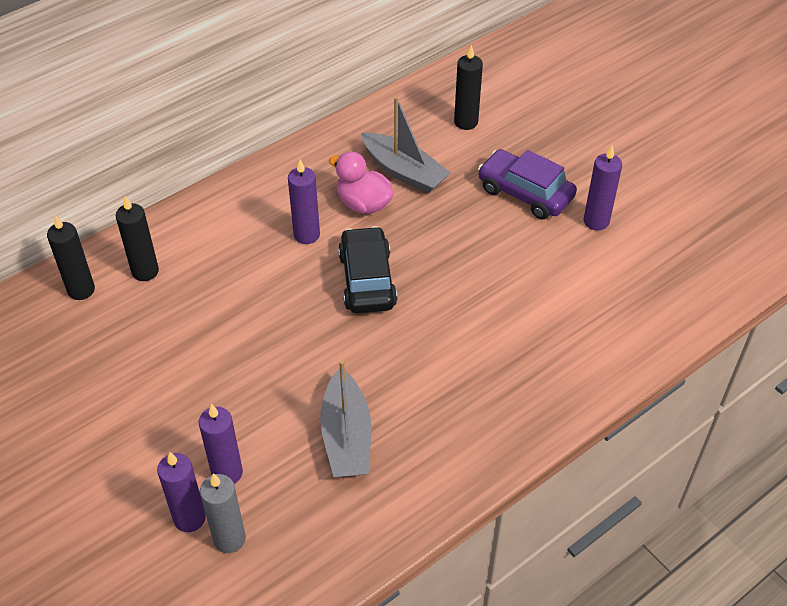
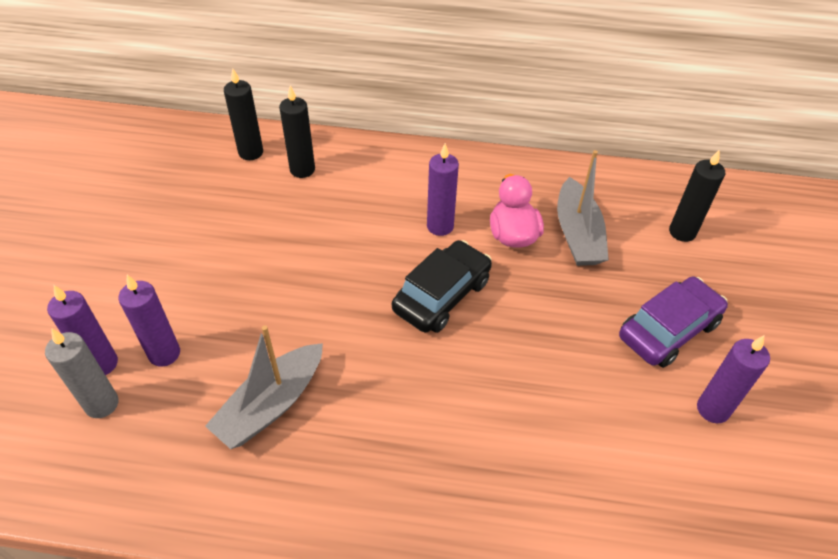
camera: 45 degrees right, 0 degrees up
(525, 193) = (668, 330): purple car -> purple car turned 60 degrees clockwise

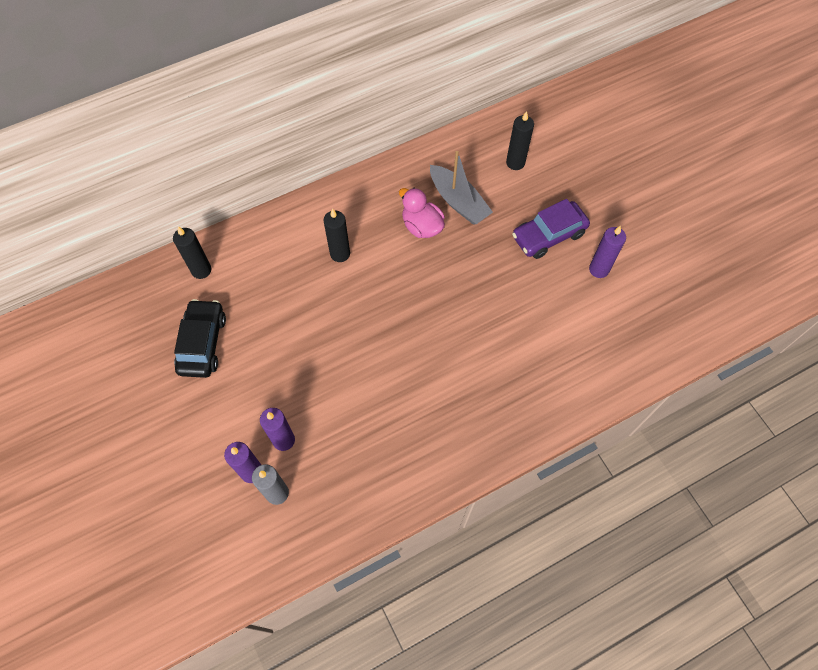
camera: 35 degrees left, 15 degrees up
(271, 405) = (374, 425): grey boat -> none
(302, 170) = (250, 261): black candle -> black candle (340, 254)
(440, 226) = (374, 248): purple candle -> none
(442, 295) = (412, 294): black car -> black car (202, 343)
(668, 330) = (548, 235): purple car -> purple car turned 135 degrees counterclockwise

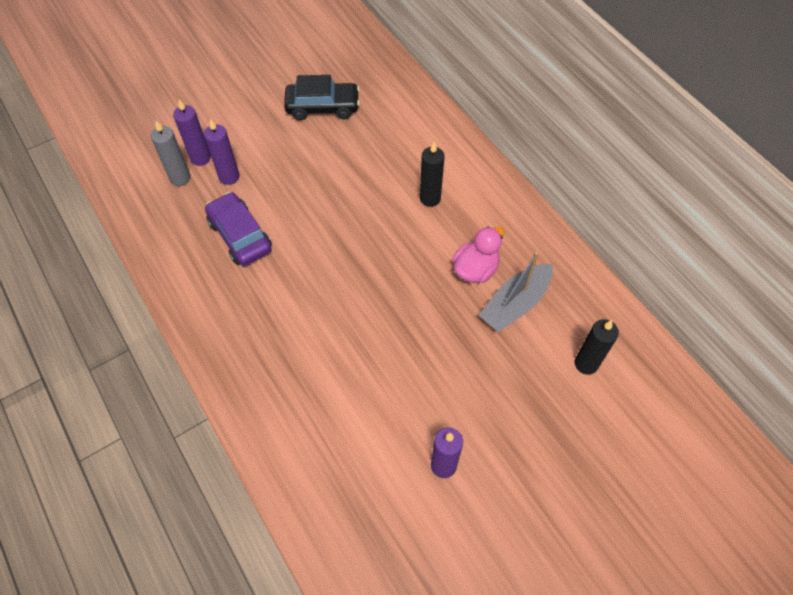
camera: 85 degrees right, 5 degrees down
(201, 270) = (398, 95): black candle -> none
(548, 235) = (485, 405): purple car -> purple car (240, 235)

